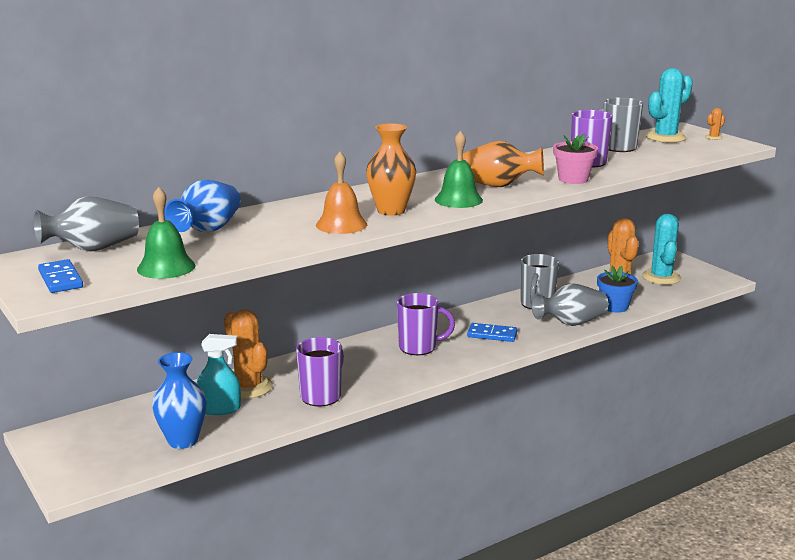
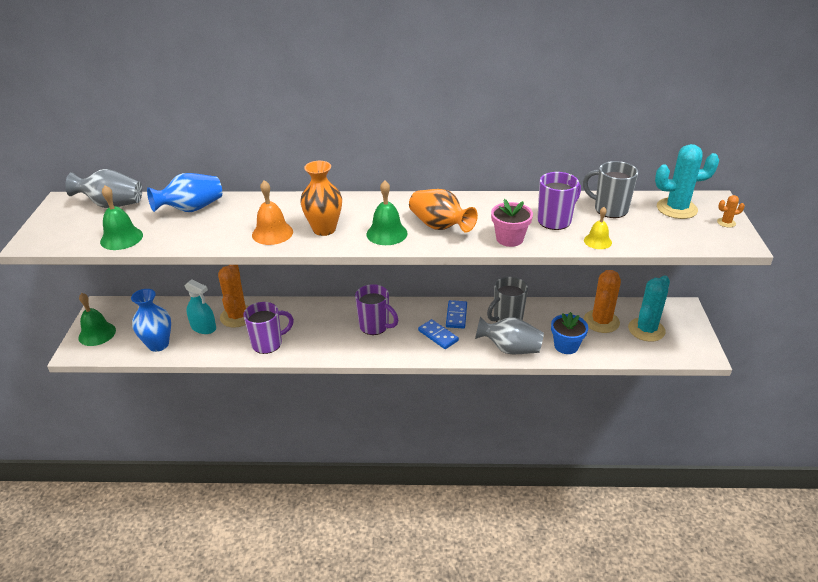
camera: 35 degrees right, 15 degrees up
(60, 279) = (60, 228): blue domino -> blue domino (456, 316)
(77, 460) = (97, 334): none -> green bell
(644, 166) = (597, 241): none -> yellow bell

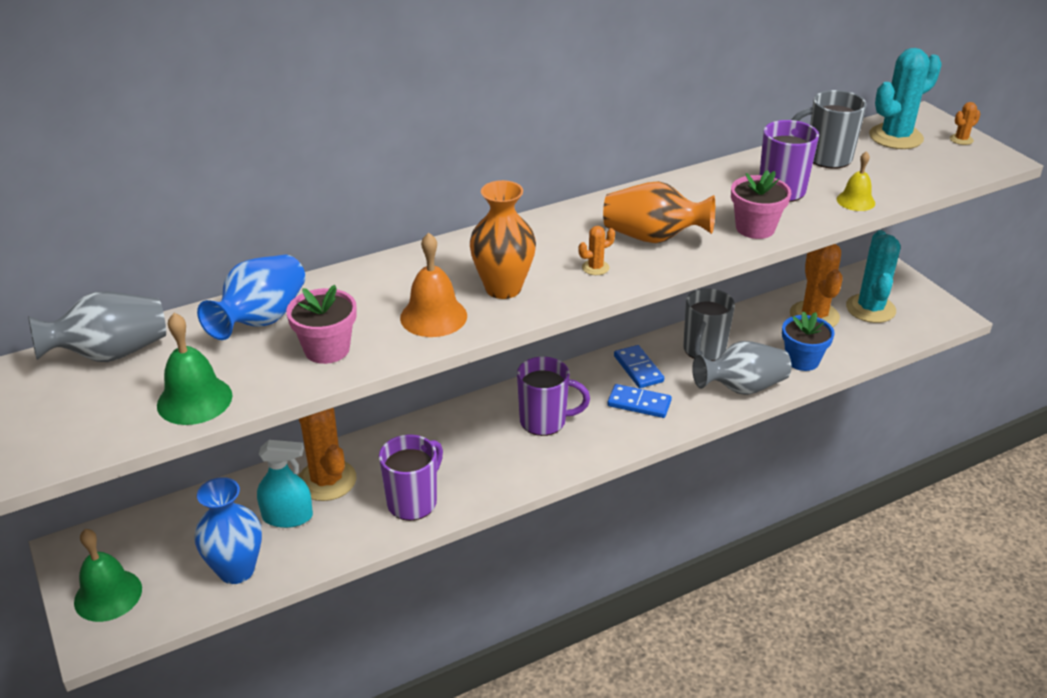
camera: 30 degrees left, 0 degrees up
(204, 233) = (327, 349): none -> pink flower pot
(387, 233) = (595, 268): green bell -> orange cactus

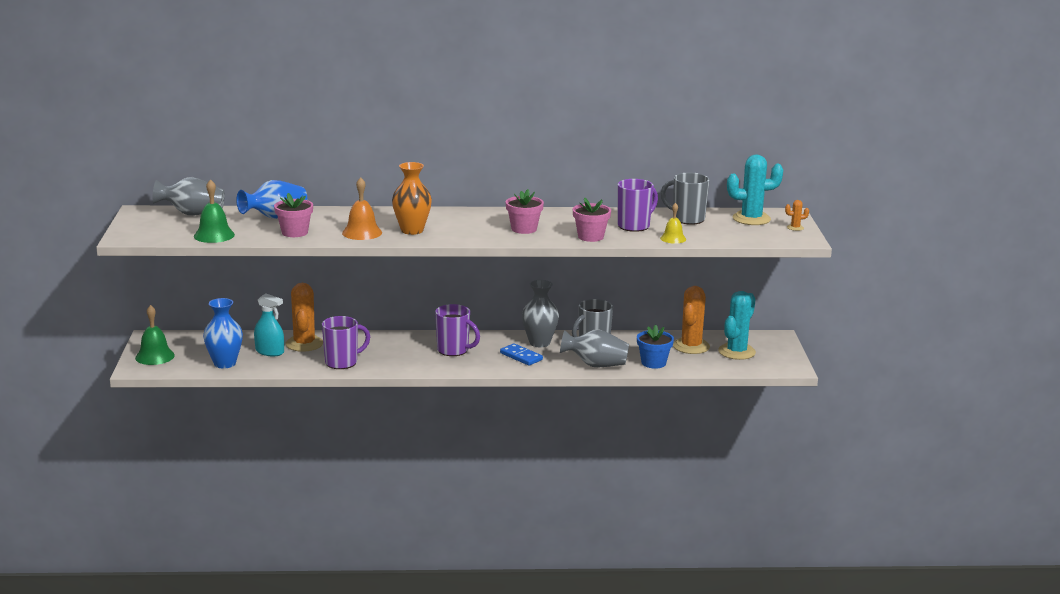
camera: 25 degrees right, 15 degrees down
(595, 268) = (473, 233): orange cactus -> none
(638, 369) = (539, 343): blue domino -> grey vase
(653, 238) = (524, 229): orange vase -> pink flower pot

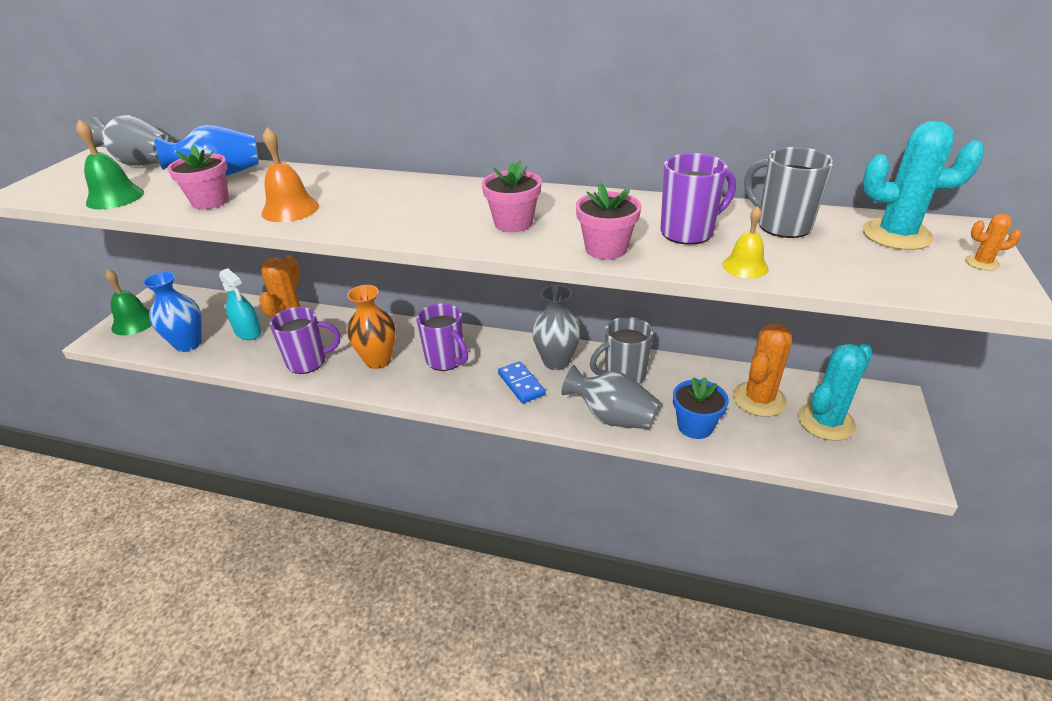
camera: 20 degrees right, 15 degrees up
(412, 230) = (357, 211): orange vase -> orange vase (378, 360)

